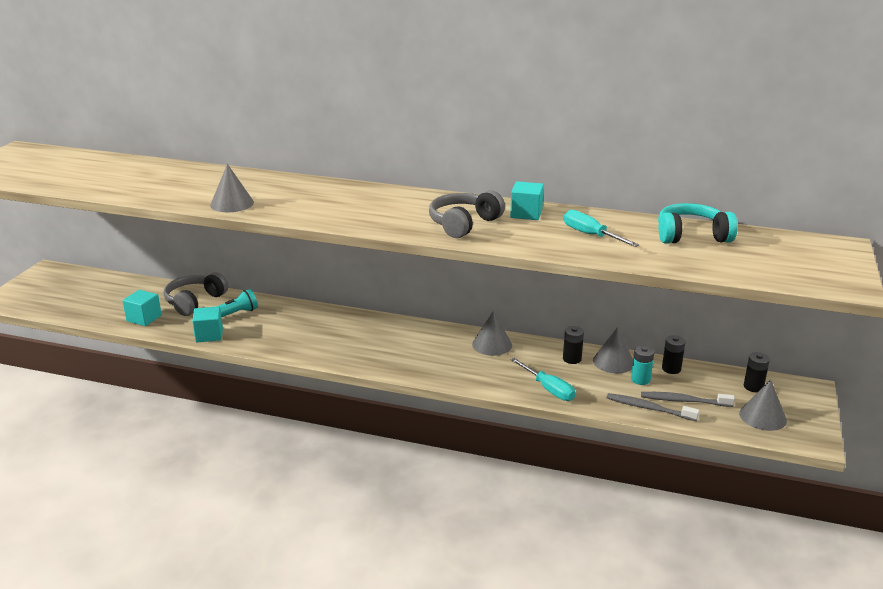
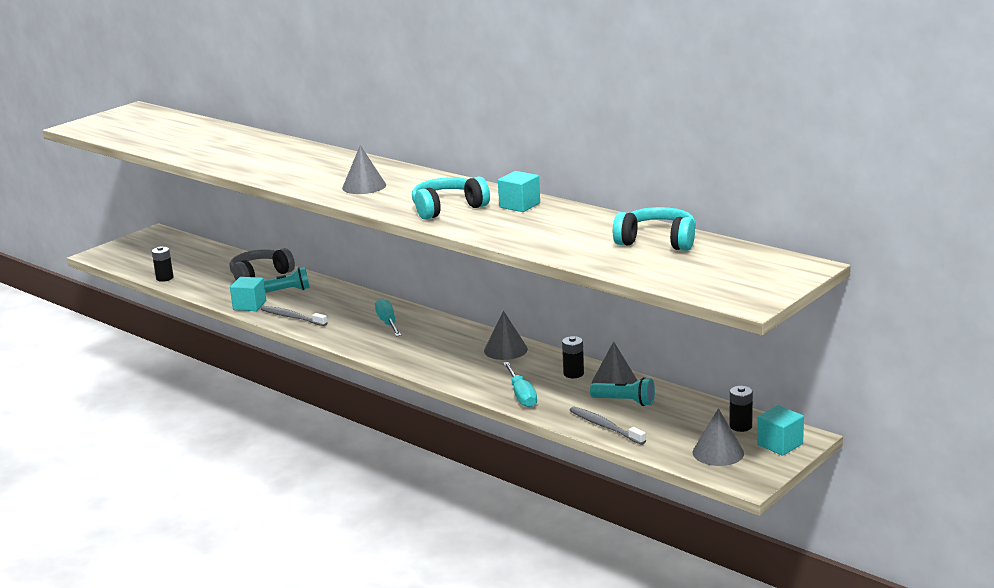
camera: 25 degrees right, 5 degrees down
(144, 318) = (205, 284): turquoise cube -> turquoise cube (780, 444)
(232, 203) = (263, 171): grey cone -> grey cone (364, 186)
(464, 224) = (448, 208): grey headphones -> turquoise headphones
(591, 235) = (556, 230): turquoise screwdriver -> turquoise screwdriver (388, 323)
(640, 379) = (625, 402): turquoise battery -> turquoise flashlight
(671, 369) = (669, 397): black battery -> black battery (164, 278)
(684, 401) = (649, 426): grey toothbrush -> grey toothbrush (292, 317)

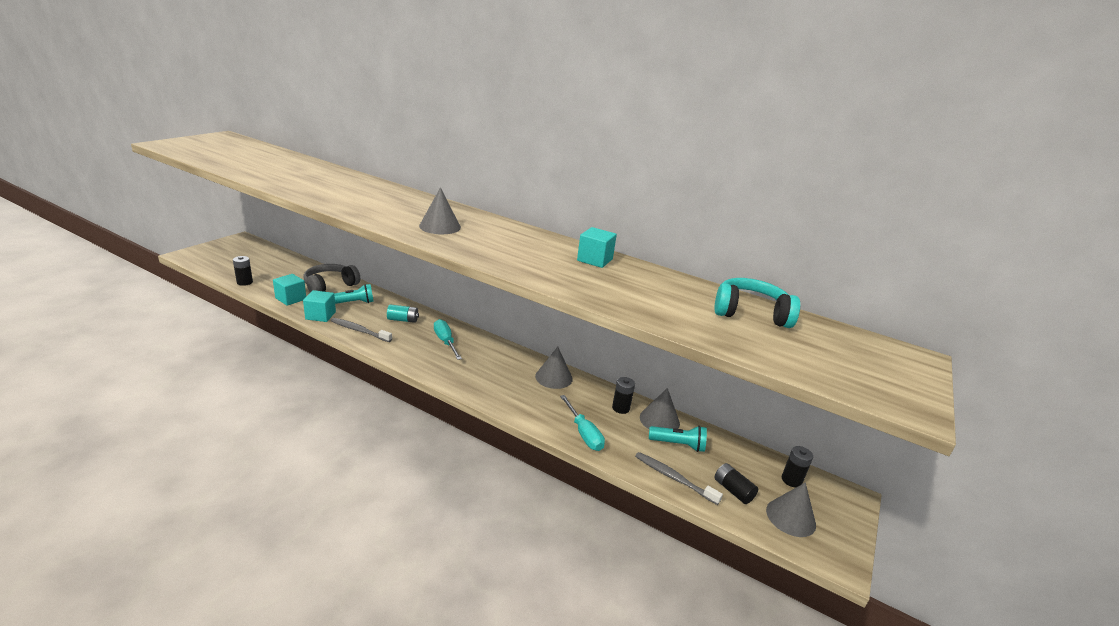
camera: 15 degrees left, 5 degrees up
(342, 304) = (403, 320): none -> turquoise battery
(448, 208) = (528, 257): turquoise headphones -> none
(666, 435) = (733, 490): none -> black battery
(780, 444) = (837, 506): turquoise cube -> turquoise cube (291, 298)

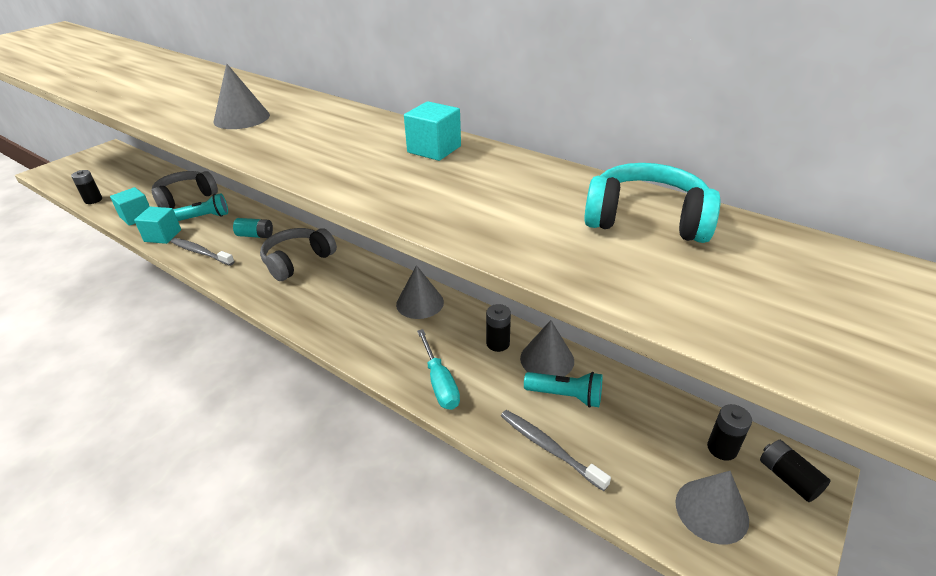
camera: 10 degrees right, 10 degrees up
(445, 342) = (298, 261): turquoise screwdriver -> grey headphones
(733, 490) = (631, 467): black battery -> black battery (788, 478)

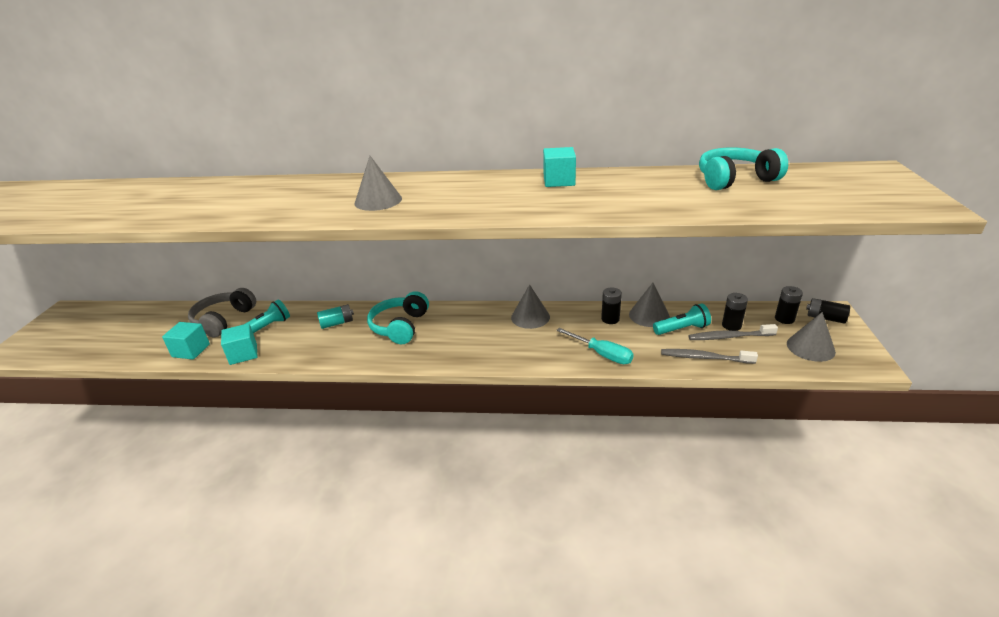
camera: 30 degrees left, 5 degrees down
(93, 200) = (116, 355): black battery -> black battery (731, 325)
(201, 252) = (302, 352): grey toothbrush -> grey toothbrush (729, 337)
(298, 261) = (400, 326): grey headphones -> turquoise headphones

